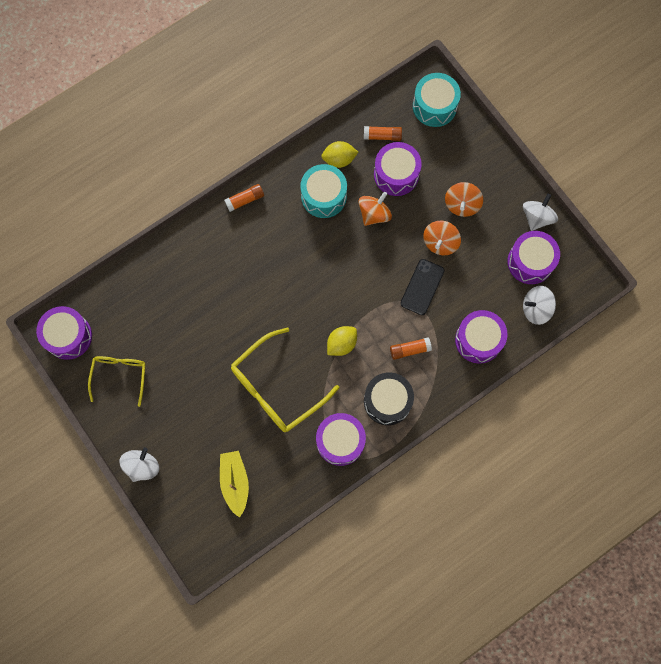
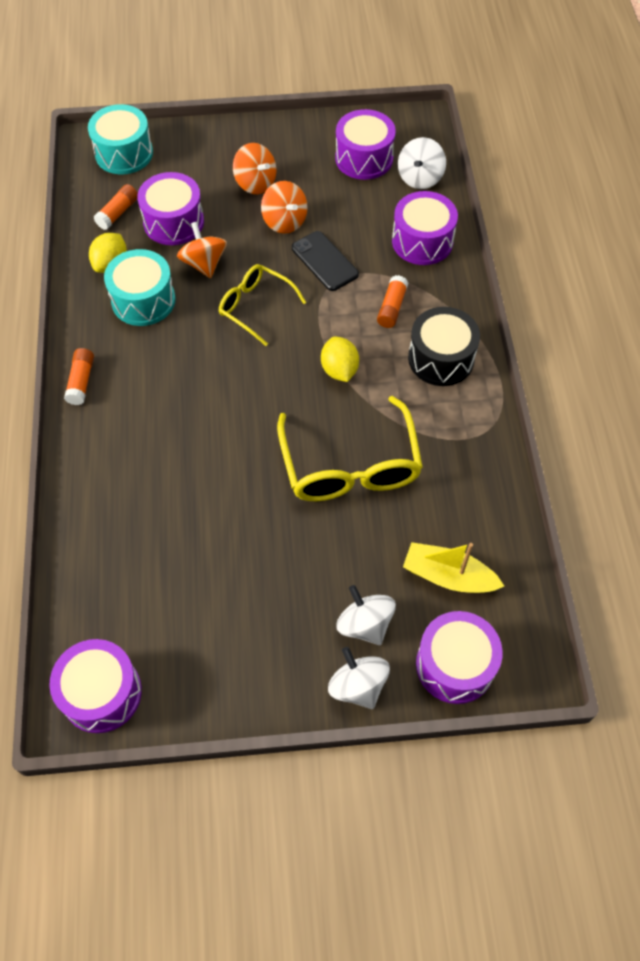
camera: 60 degrees left, 15 degrees down
(120, 375) = (207, 650): yellow glasses -> yellow glasses (255, 307)
(340, 441) = (462, 430): purple drum -> purple drum (455, 665)
(537, 217) = (319, 131): white spinning top -> white spinning top (365, 624)

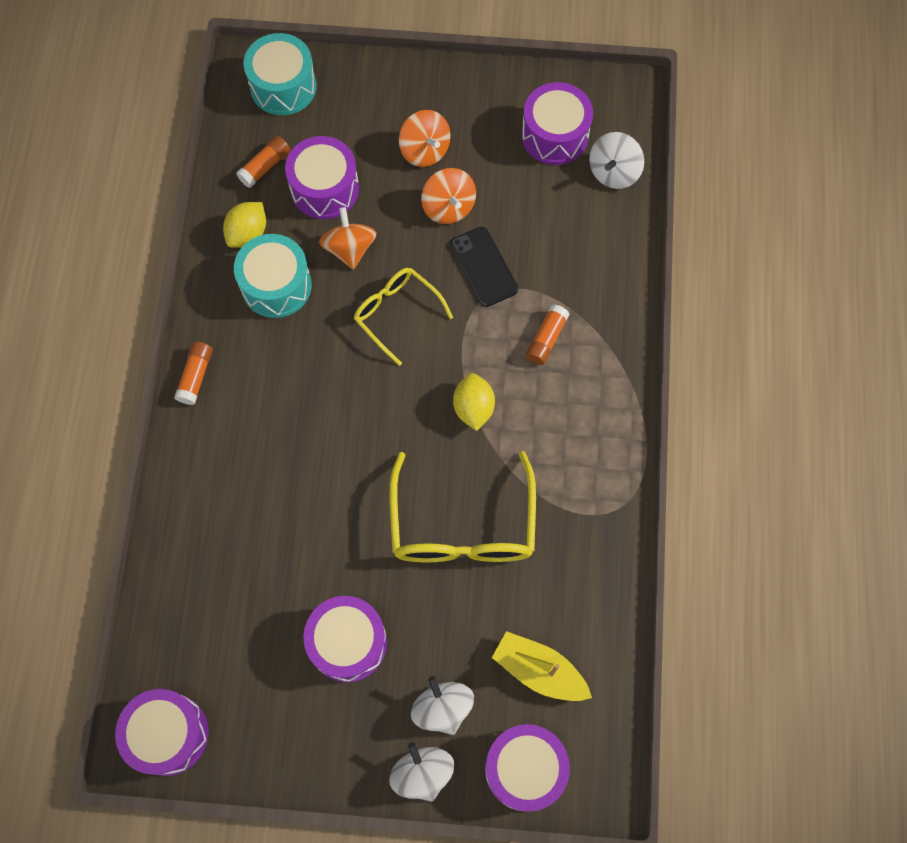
camera: 10 degrees right, 10 degrees up
(422, 241) = (598, 258): purple drum -> purple drum (348, 642)
(441, 358) = (587, 412): black drum -> none

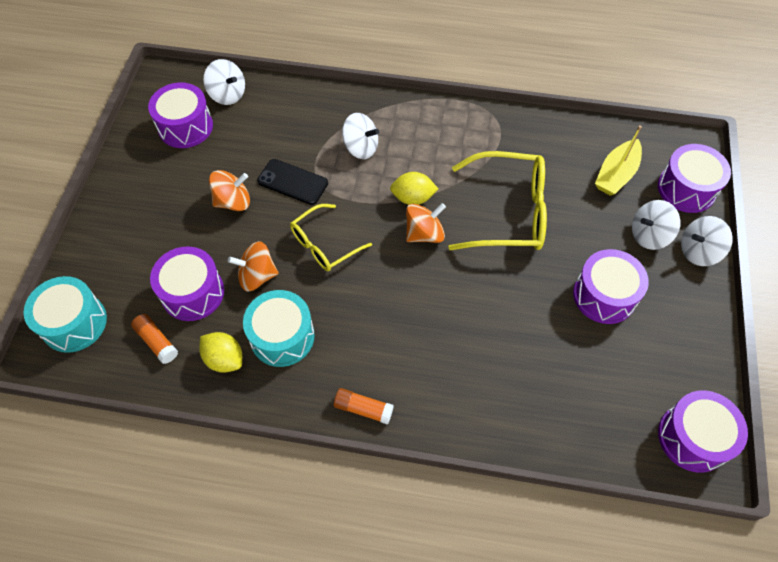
camera: 85 degrees left, 10 degrees down
(425, 150) = (175, 214): orange spinning top -> orange spinning top (424, 233)
(483, 267) = (292, 182): black phone -> black phone turned 45 degrees clockwise
(546, 339) = (361, 148): orange glue stick -> white spinning top

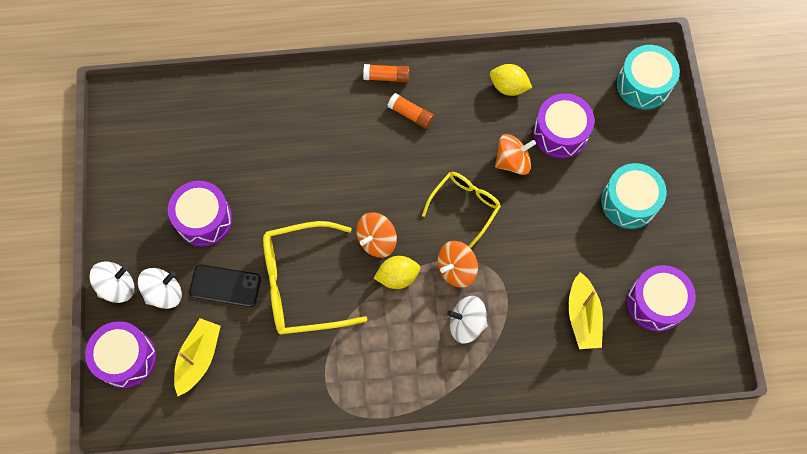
camera: 165 degrees right, 10 degrees up
(157, 342) = (569, 86): orange glue stick -> orange glue stick (411, 114)
(228, 94) = (633, 357): white spinning top -> none
(233, 201) = (567, 228): orange spinning top -> orange spinning top (456, 269)
(255, 131) = (583, 316): none -> yellow boat
(282, 336) = (470, 115): turquoise drum -> turquoise drum (629, 202)
(292, 182) = (519, 264): black phone -> black phone (225, 286)
(693, 437) = (129, 117): purple drum -> none

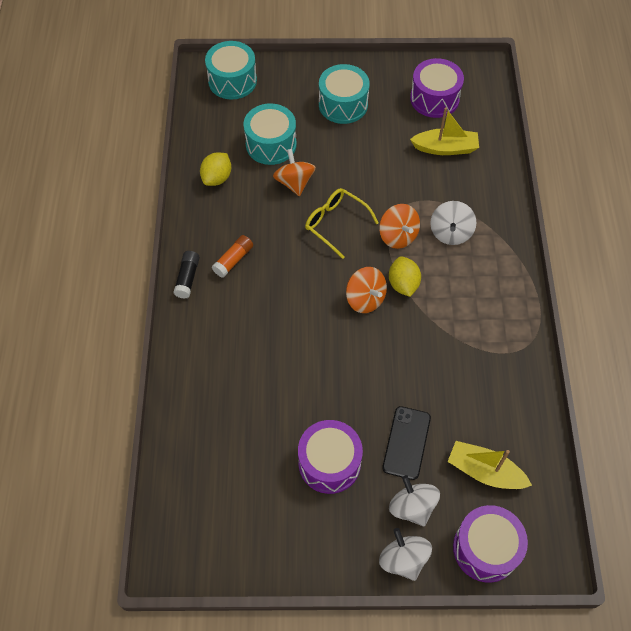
camera: 85 degrees left, 10 degrees down
(301, 284) = (407, 369): yellow glasses -> none
(386, 77) = (187, 278): orange glue stick -> black glue stick
(560, 133) = (271, 144): purple drum -> turquoise drum

